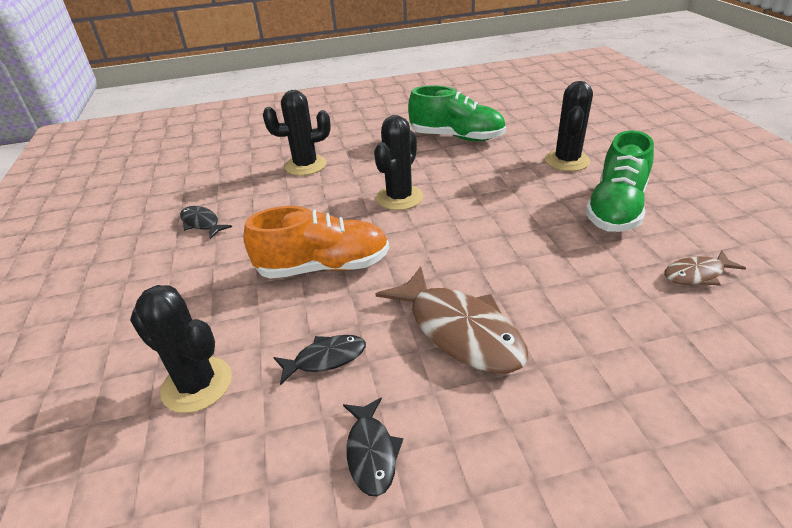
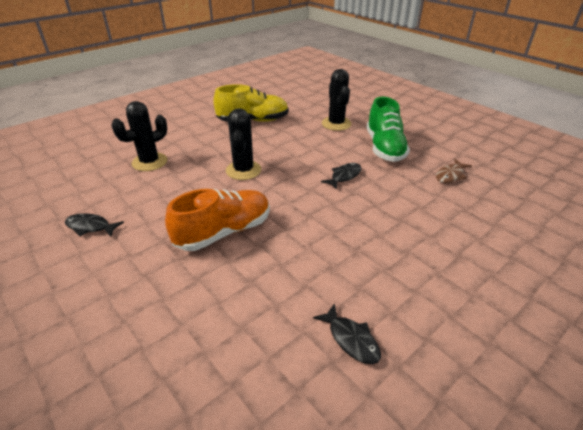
camera: 30 degrees left, 0 degrees up
(197, 384) = (189, 346): black cactus -> none
(325, 359) = (275, 293): black fish -> black fish (344, 176)
(456, 137) = (253, 120): green shoe -> yellow shoe
(459, 330) = (348, 246): brown fish -> none

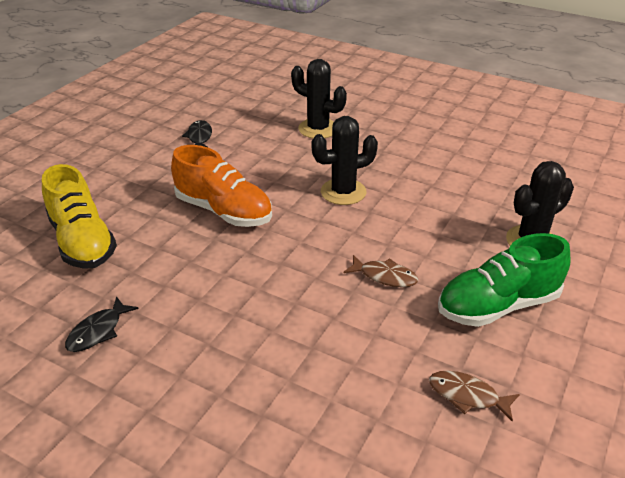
camera: 70 degrees right, 0 degrees up
(253, 120) = (469, 166): yellow shoe -> yellow shoe (82, 241)
(344, 176) = (384, 276): black fish -> brown fish

